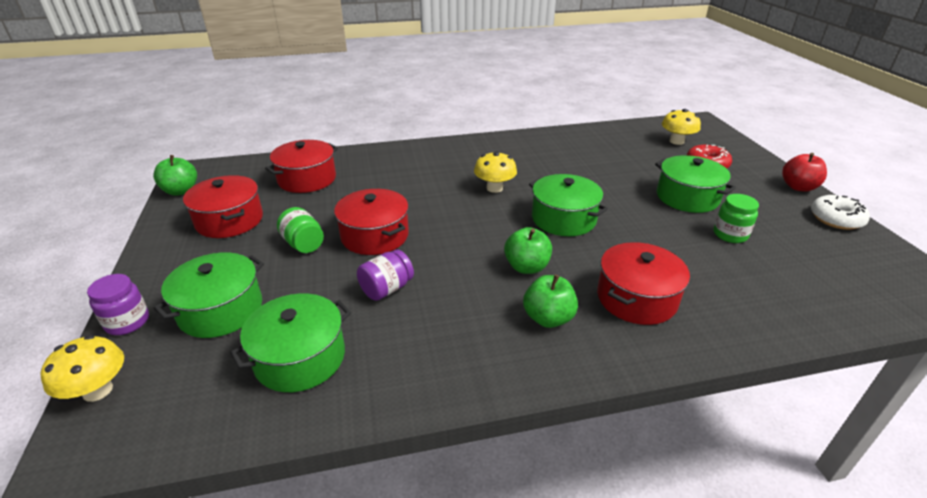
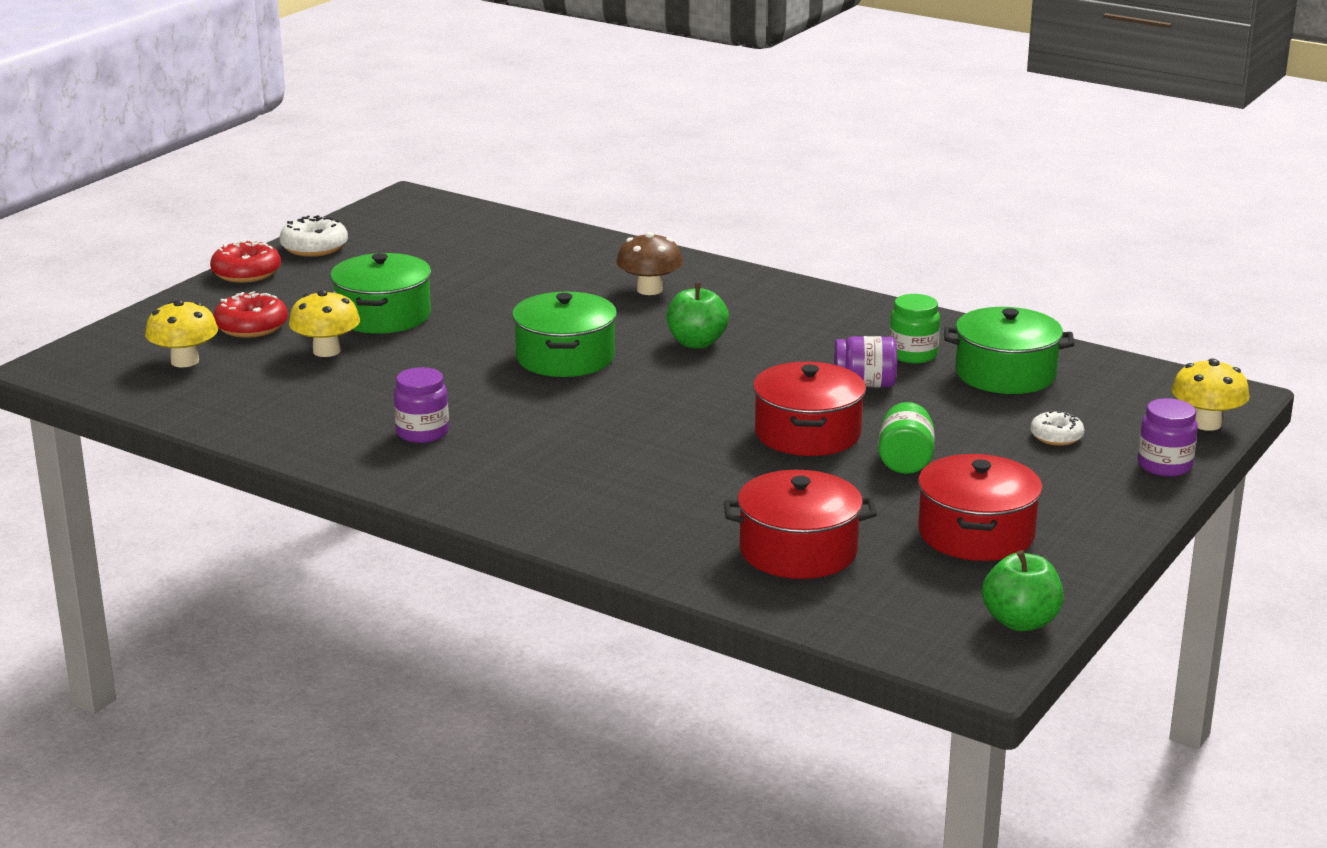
camera: 135 degrees left, 10 degrees down
(221, 310) = (1056, 436): green pot -> white donut
(494, 188) = (565, 419): yellow mushroom -> yellow mushroom (326, 351)
(530, 157) = (422, 433): none -> purple jar
(548, 318) = (751, 311): green apple -> none
(636, 298) = (649, 290): red pot -> brown mushroom
(730, 235) = (445, 281): green jar -> green jar (913, 355)
(798, 187) = (246, 273): red apple -> red donut

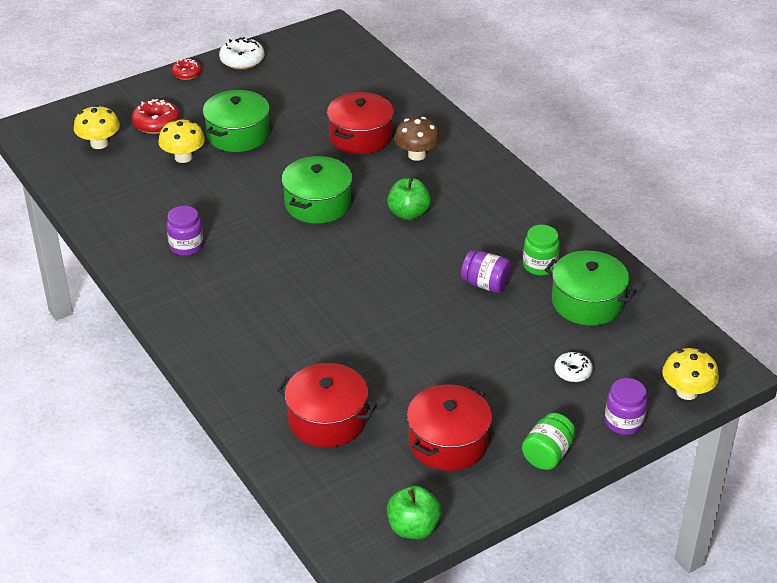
camera: 25 degrees right, 15 degrees up
(246, 273) = (187, 73): red donut -> red donut, size x0.65
(808, 433) = (414, 318): red pot -> red pot (360, 137)
(905, 461) = (455, 363): green jar -> green jar (547, 454)

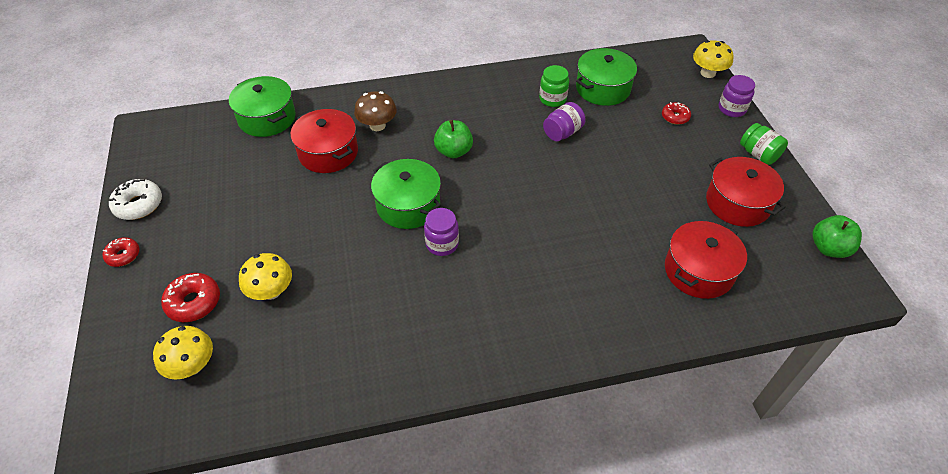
camera: 70 degrees left, 10 degrees up
(186, 246) = (420, 321): purple jar -> purple jar (442, 244)
(238, 134) = (263, 237): green pot -> green pot (267, 118)
(573, 372) = (675, 117): white donut -> red donut

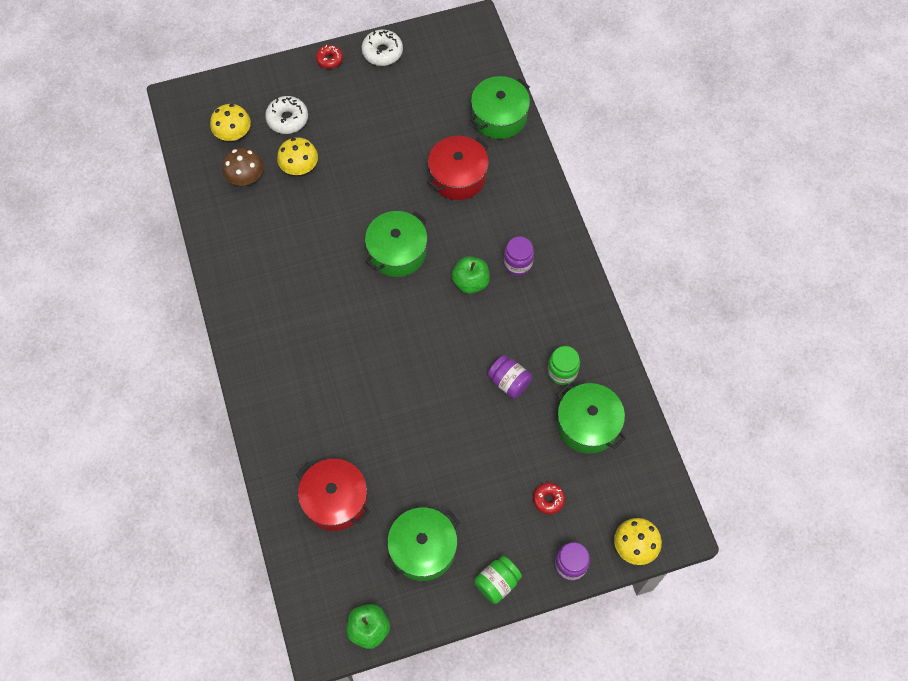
camera: 85 degrees right, 15 degrees up
(194, 302) = (287, 119): red donut -> white donut
(377, 125) = (500, 211): brown mushroom -> brown mushroom (246, 177)
(442, 244) = (354, 284): purple jar -> purple jar (518, 264)
(737, 203) = (423, 549): red pot -> green pot

